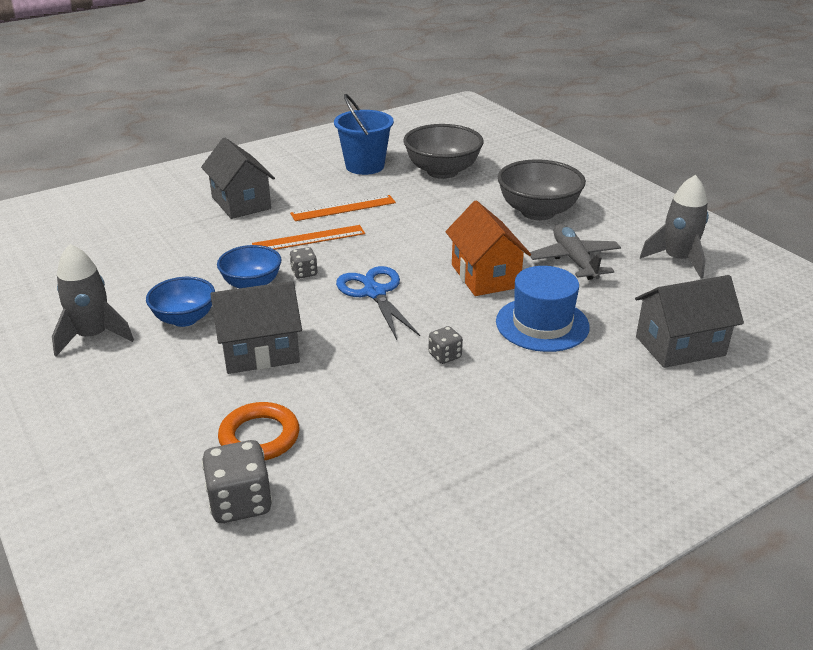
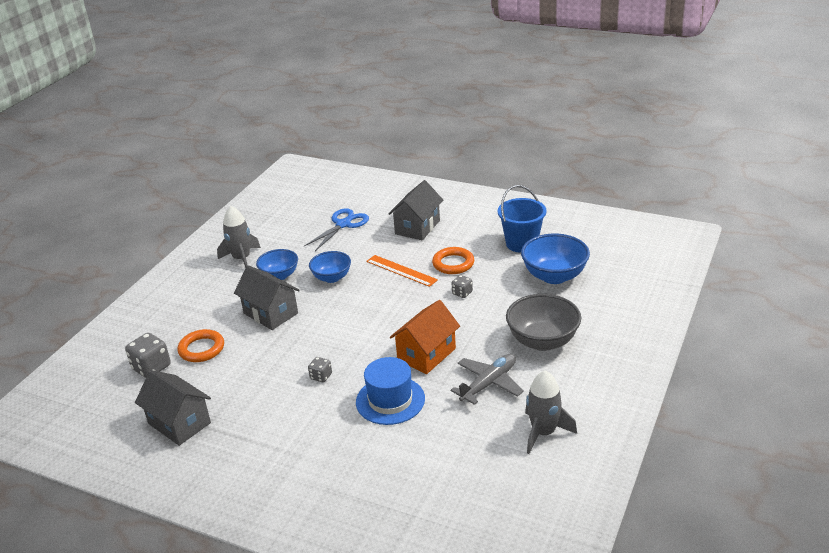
camera: 60 degrees right, 0 degrees up
(304, 273) = (361, 288): grey dice -> grey dice (462, 293)
(343, 208) = (453, 263): orange ruler -> orange ring
(375, 293) = (364, 322): blue scissors -> blue scissors (343, 224)
(442, 171) = (554, 276): grey bowl -> blue bowl
(680, 346) = (419, 470): grey house -> grey house (179, 423)

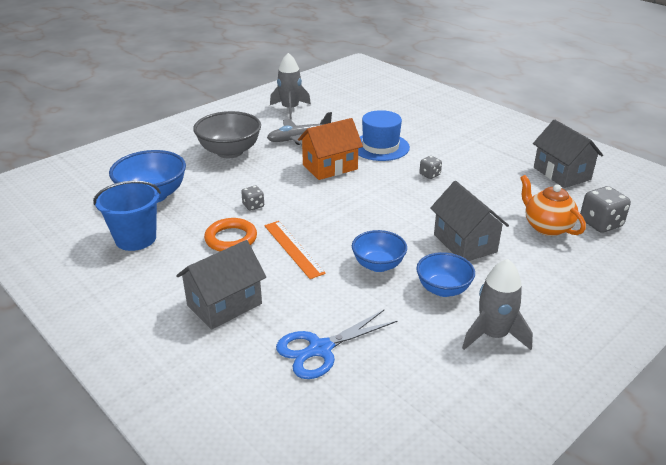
camera: 160 degrees left, 0 degrees up
(201, 349) = (546, 227): orange ring -> orange teapot

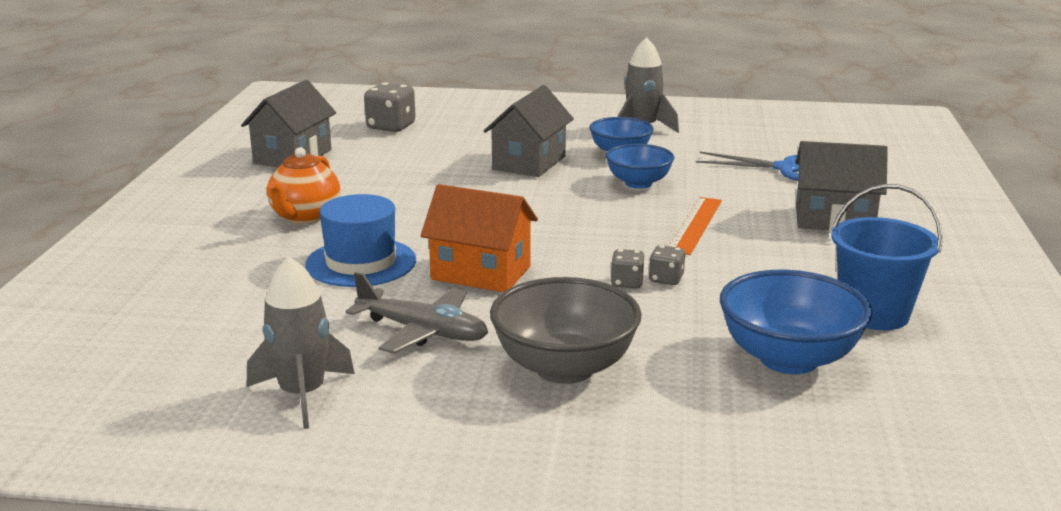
camera: 130 degrees left, 10 degrees down
(231, 239) = (749, 261): orange ring -> none
(430, 175) = (402, 212): grey dice -> grey dice (627, 283)
(546, 227) = (436, 142): orange teapot -> orange teapot (305, 217)

